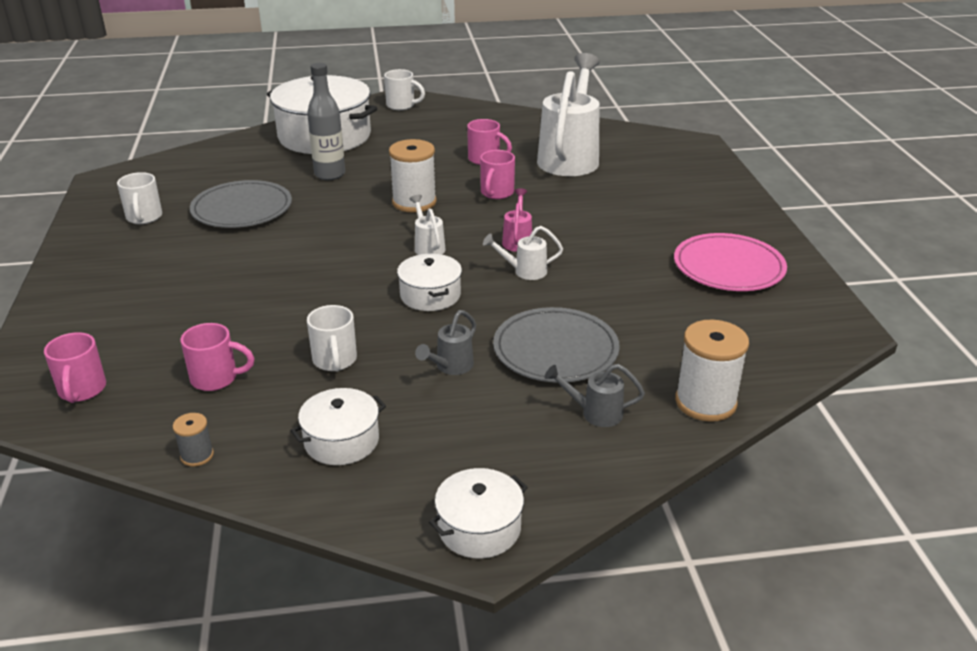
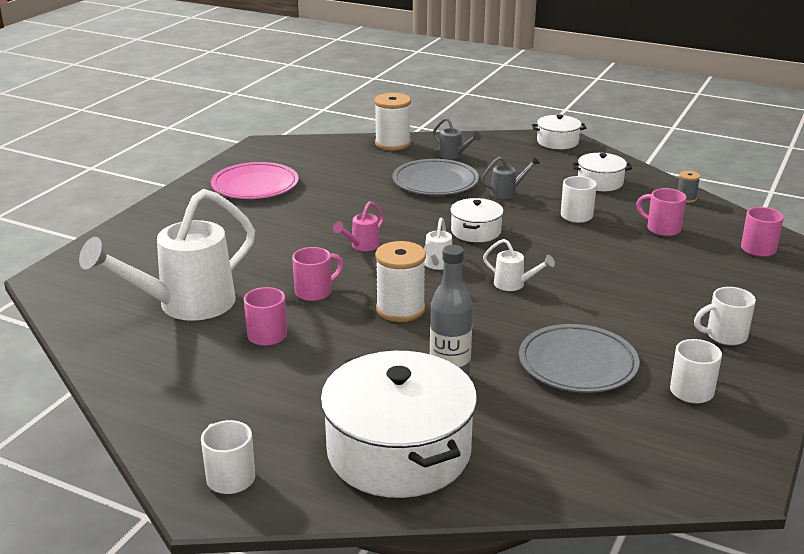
camera: 145 degrees left, 5 degrees down
(120, 267) = (724, 336): none -> white mug
(524, 271) = (390, 225): white watering can -> white watering can (514, 285)

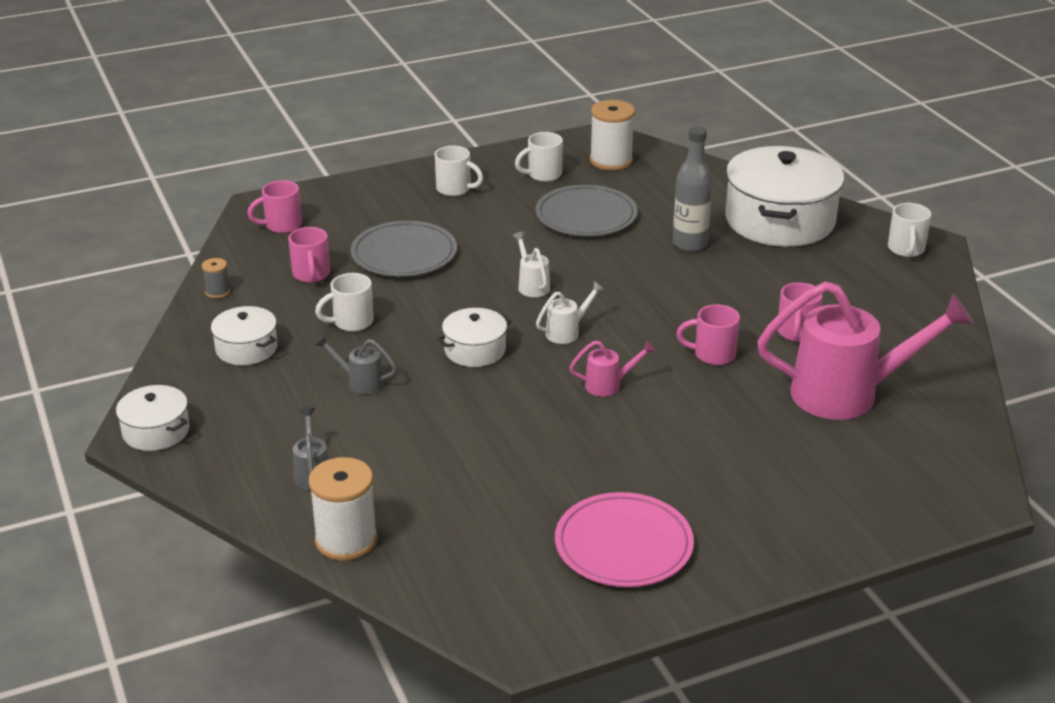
camera: 140 degrees left, 5 degrees up
(184, 306) = (849, 394): white watering can -> pink watering can
(400, 309) = (657, 306): white spool -> white spool (611, 161)
(435, 182) = (406, 437): grey plate -> grey plate (404, 254)

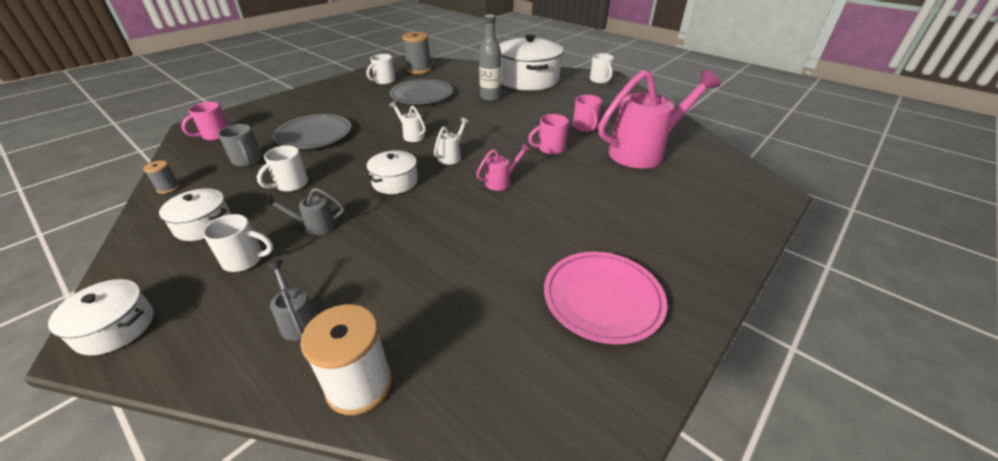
camera: 25 degrees left, 5 degrees up
(311, 275) = (247, 160): pink mug -> grey mug
(455, 189) = (333, 96): white mug -> white mug (245, 260)
(611, 161) = (419, 69): white spool -> grey spool

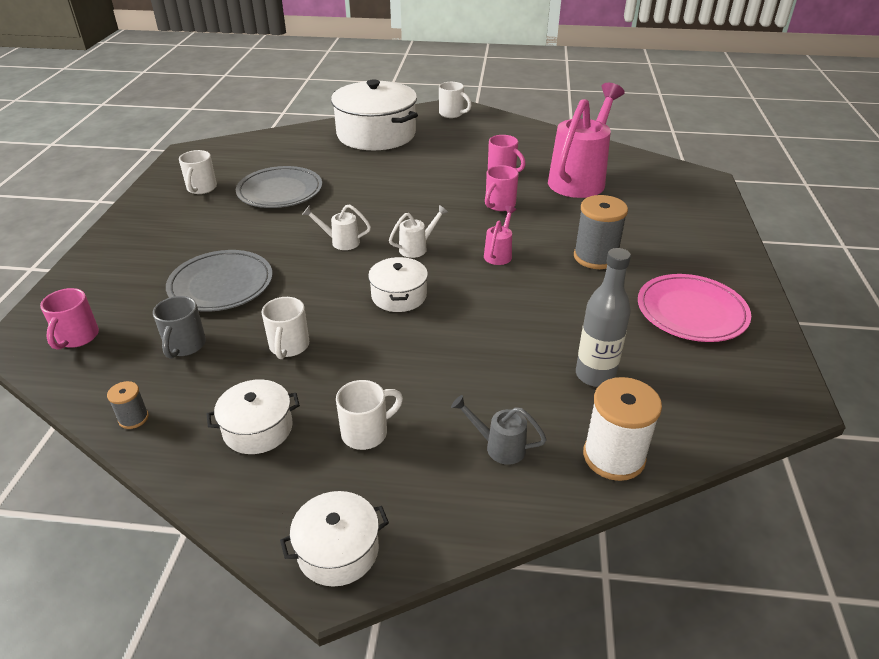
camera: 35 degrees left, 0 degrees up
(247, 160) = (185, 346): grey mug -> grey mug turned 75 degrees clockwise
(314, 226) = (385, 371): grey watering can -> none
(419, 69) = (224, 159): grey spool -> grey spool (595, 257)
(452, 156) = (417, 248): white watering can -> white watering can turned 60 degrees clockwise
(490, 97) = (365, 169): grey bottle -> grey bottle (595, 375)

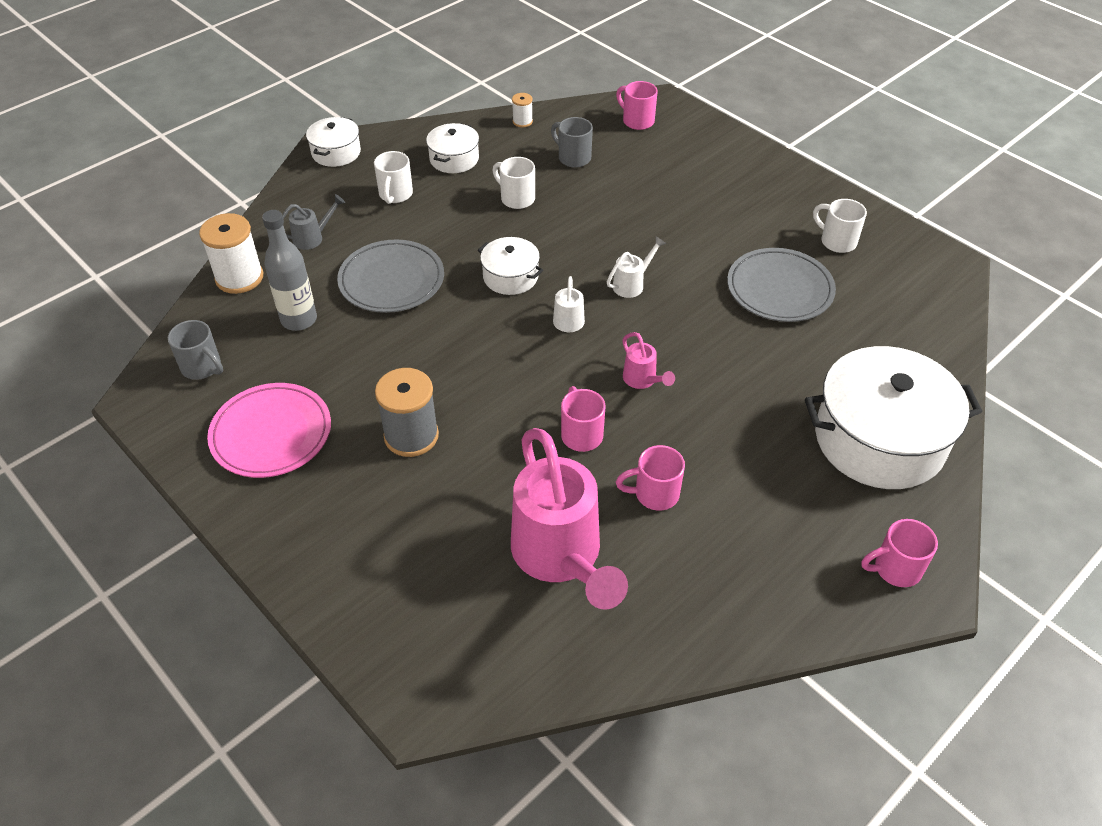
camera: 130 degrees right, 10 degrees up
(133, 418) = (522, 121): grey spool -> white spool
(221, 285) = (635, 196): grey plate -> grey plate (391, 280)
(452, 114) = (895, 569): white mug -> pink mug
(499, 254) = (496, 372): pink watering can -> pink watering can (643, 381)
(715, 392) = (202, 367): none -> grey mug

